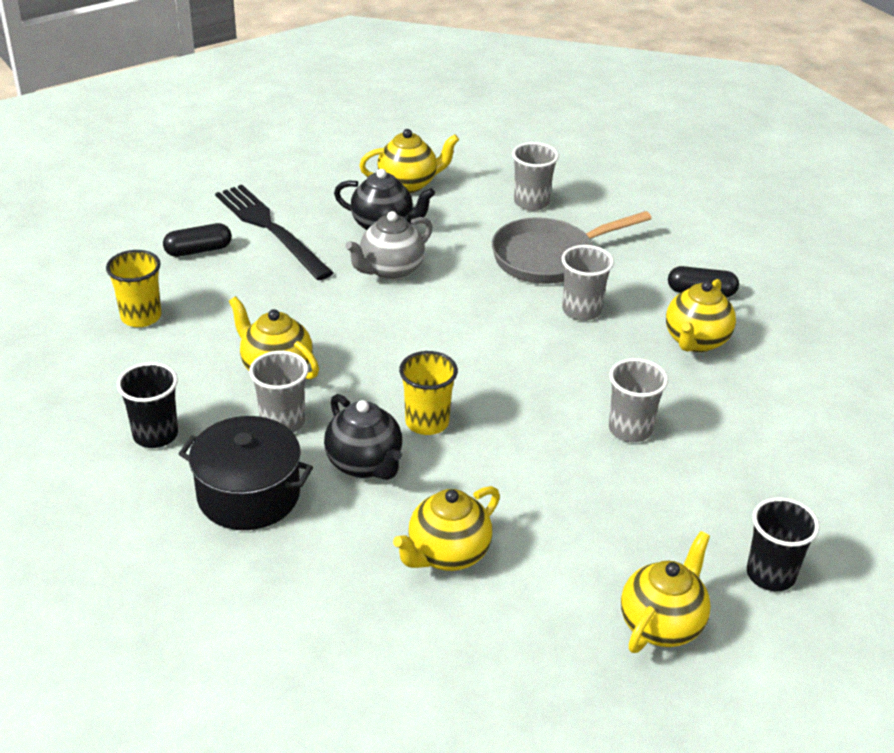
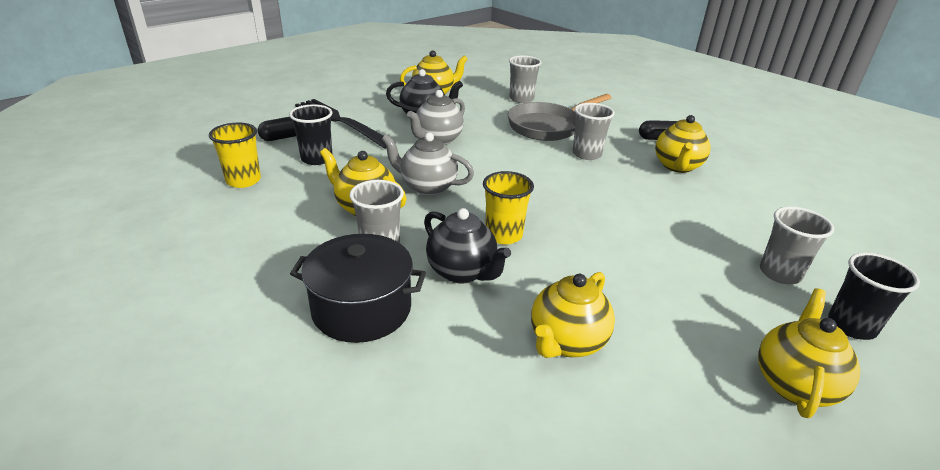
camera: 10 degrees left, 5 degrees down
(155, 435) = (264, 266): black cup -> black cup (316, 159)
(357, 346) = (427, 187): none -> grey teapot
(630, 429) = (666, 226): grey cup -> grey cup (780, 273)

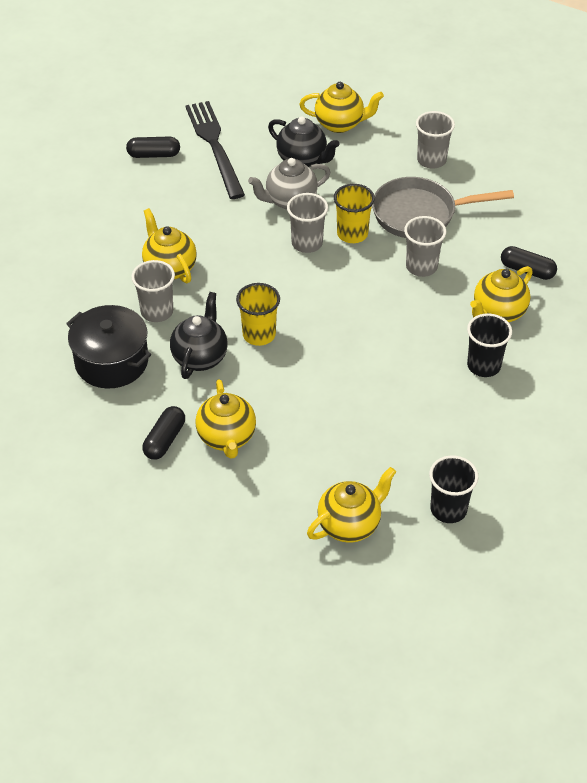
camera: 30 degrees right, 15 degrees up
(243, 180) = (91, 204): yellow cup -> yellow cup (352, 234)
(316, 159) = (164, 194): black cup -> black cup (483, 366)
(427, 187) = (236, 261): grey teapot -> none
(462, 272) = (200, 357): black teapot -> black teapot turned 150 degrees counterclockwise
(497, 373) = (165, 440): none -> black capsule
(566, 342) = (226, 438): yellow teapot -> yellow teapot turned 75 degrees counterclockwise
(780, 273) = (449, 451): grey cup -> grey cup (307, 243)

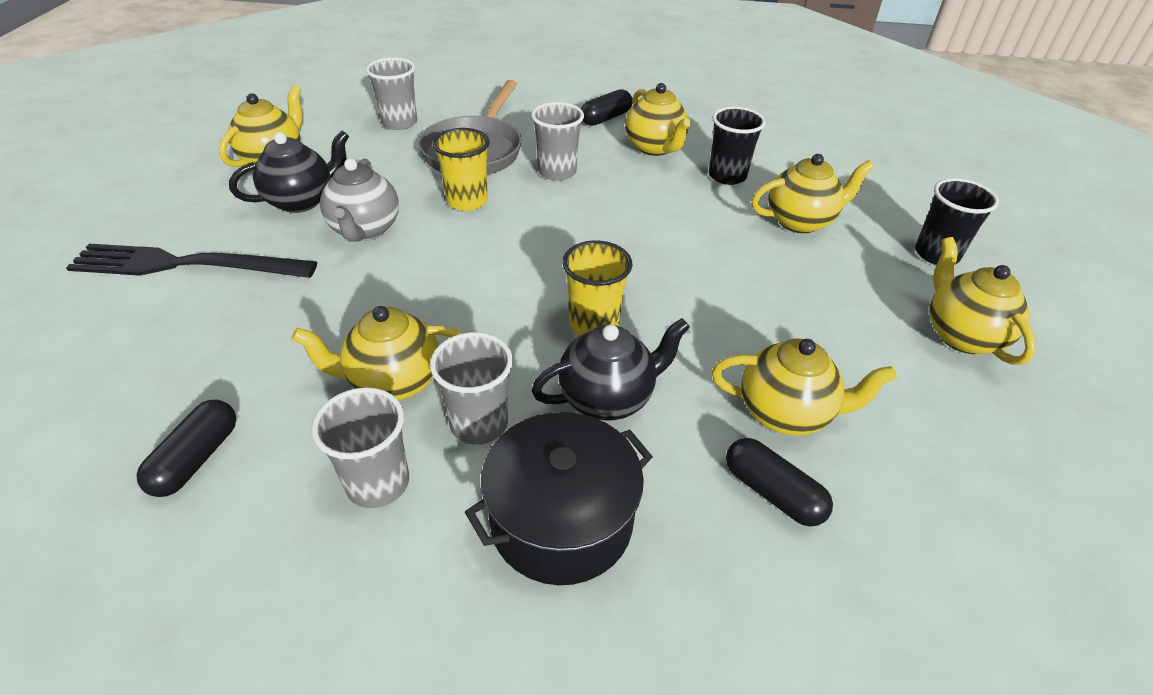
camera: 70 degrees left, 5 degrees down
(154, 155) = (125, 331): black capsule -> black capsule (196, 458)
(200, 357) = (607, 398): black teapot -> black teapot turned 120 degrees clockwise
(307, 243) = (454, 238): grey cup -> grey cup (378, 483)
(443, 420) = (800, 221): none -> yellow teapot

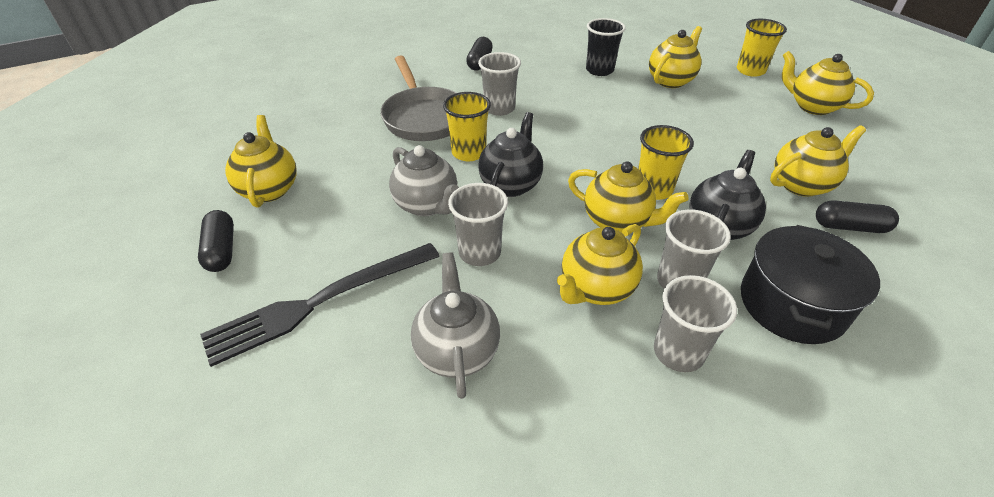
camera: 35 degrees left, 0 degrees up
(196, 458) = (548, 421): black capsule -> black capsule (221, 250)
(216, 360) = (457, 351): none -> grey teapot
(302, 201) = (344, 208): black teapot -> black teapot (511, 184)
(399, 123) = (336, 120): grey cup -> grey cup (479, 252)
(655, 148) = (536, 69): yellow teapot -> yellow teapot (617, 222)
(936, 254) = (750, 71): black cup -> yellow cup

